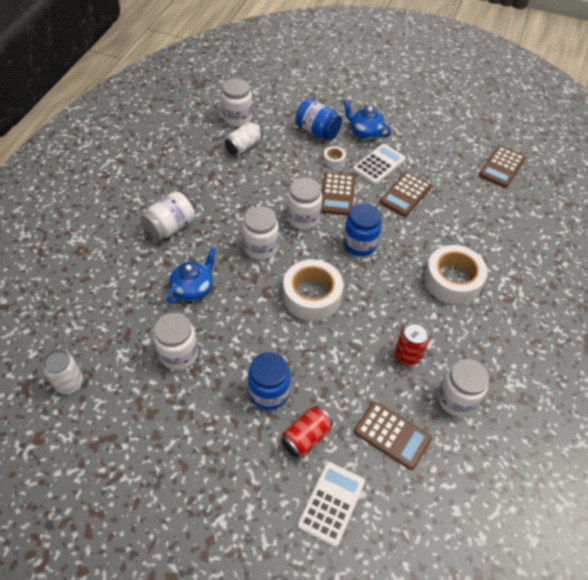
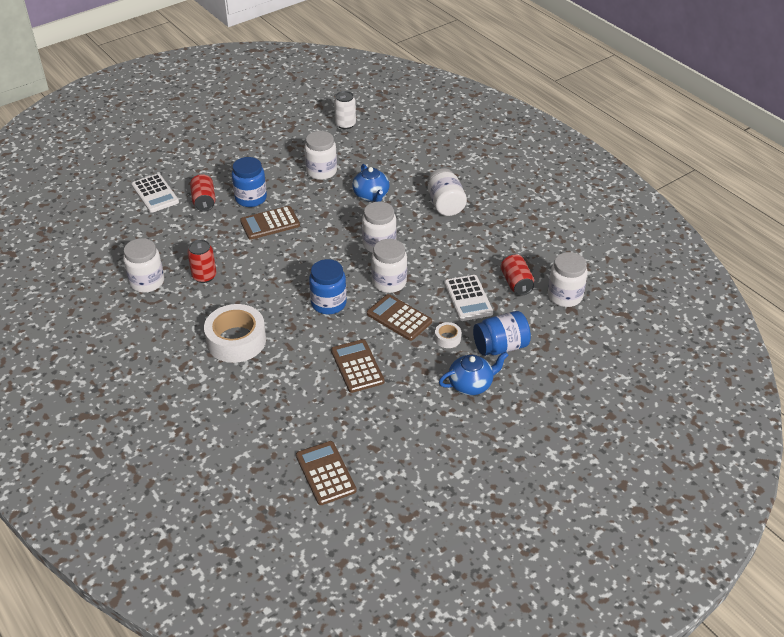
camera: 125 degrees right, 10 degrees down
(243, 146) = (516, 283): white can -> red can
(312, 296) = (305, 251): white tape -> none
(379, 164) = (414, 369): white calculator -> white calculator (468, 298)
(392, 435) = (161, 238): brown calculator -> brown calculator (270, 223)

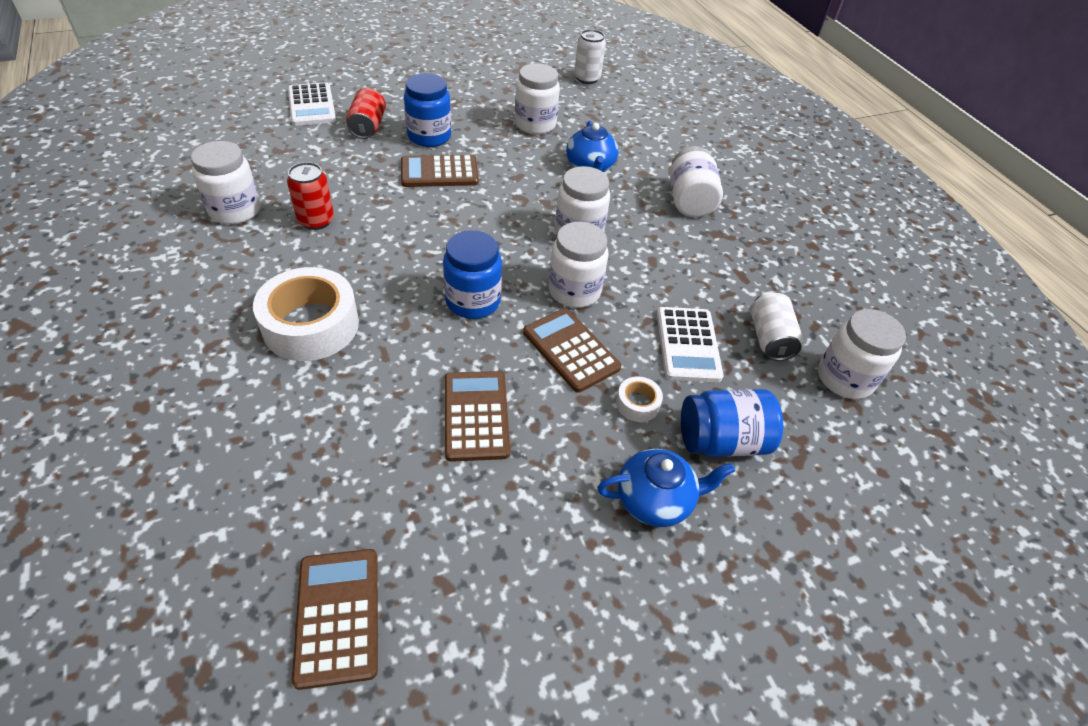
camera: 10 degrees right, 5 degrees up
(516, 283) = (769, 338): red can -> white can

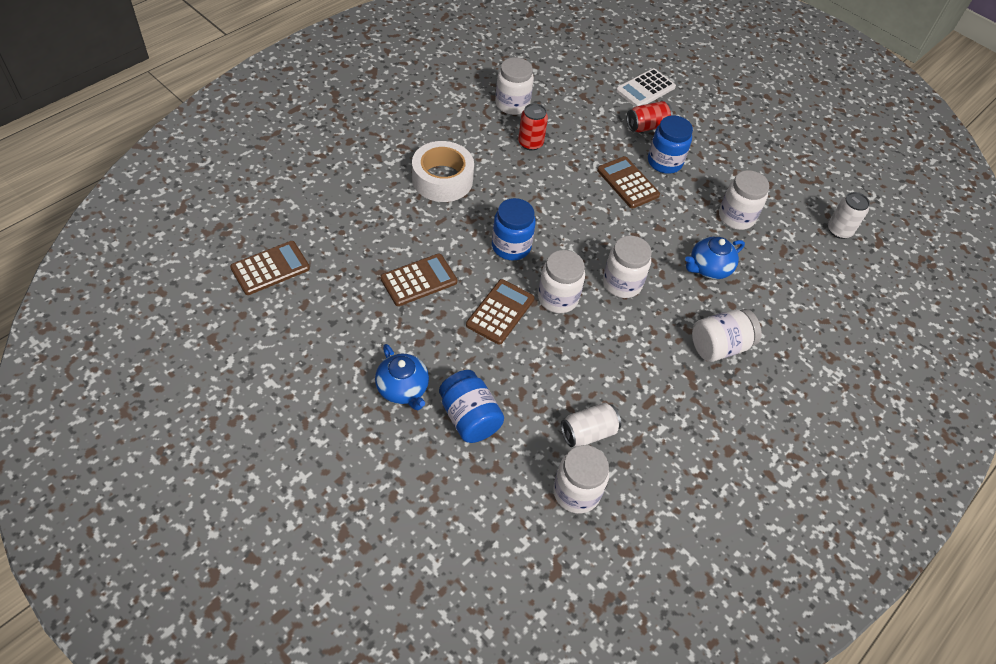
camera: 65 degrees right, 5 degrees up
(637, 404) = (474, 361): white tape -> none
(688, 344) = (547, 379): white calculator -> none

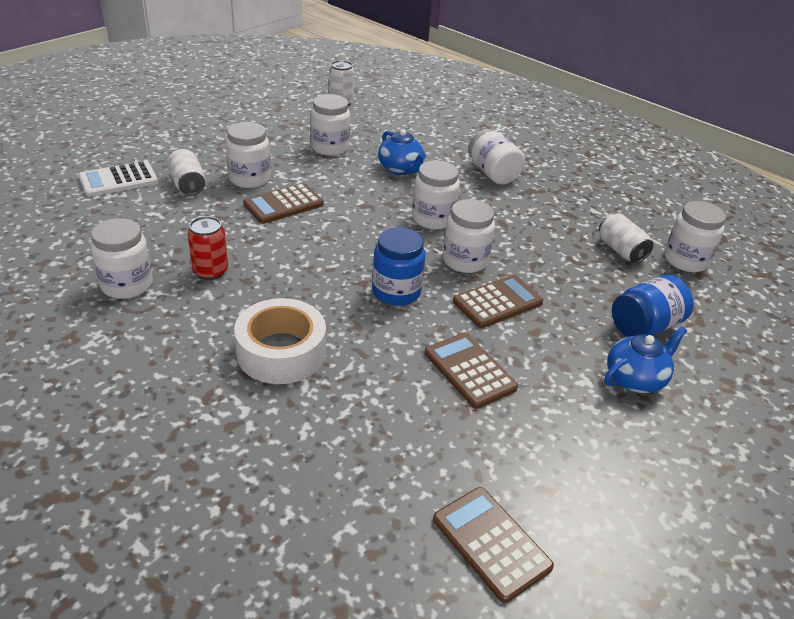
camera: 90 degrees left, 15 degrees down
(500, 312) = (497, 302): brown calculator -> brown calculator turned 120 degrees clockwise
(645, 89) = (118, 180): white calculator -> white calculator turned 105 degrees clockwise
(646, 126) = (188, 185): red can -> white can
(664, 162) = (249, 179): blue jar -> white jar

